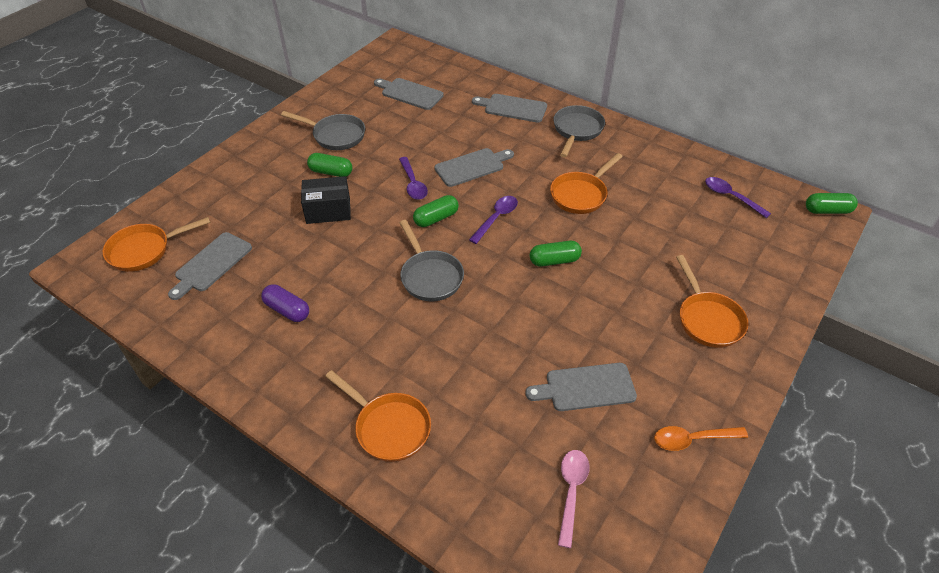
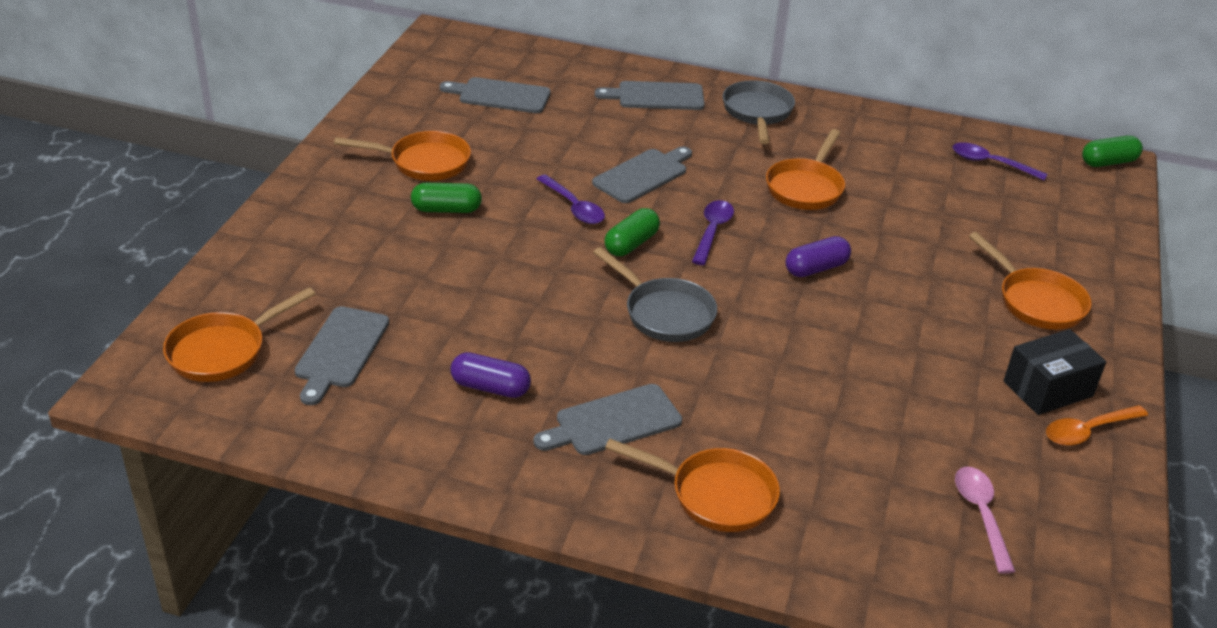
camera: 20 degrees left, 10 degrees down
(328, 210) = (472, 257): black box -> black box (1048, 389)
(335, 135) = (424, 162): grey pan -> orange pan
(554, 261) = (816, 268): green capsule -> purple capsule
(586, 387) = (935, 401): grey cutting board -> grey cutting board (613, 421)

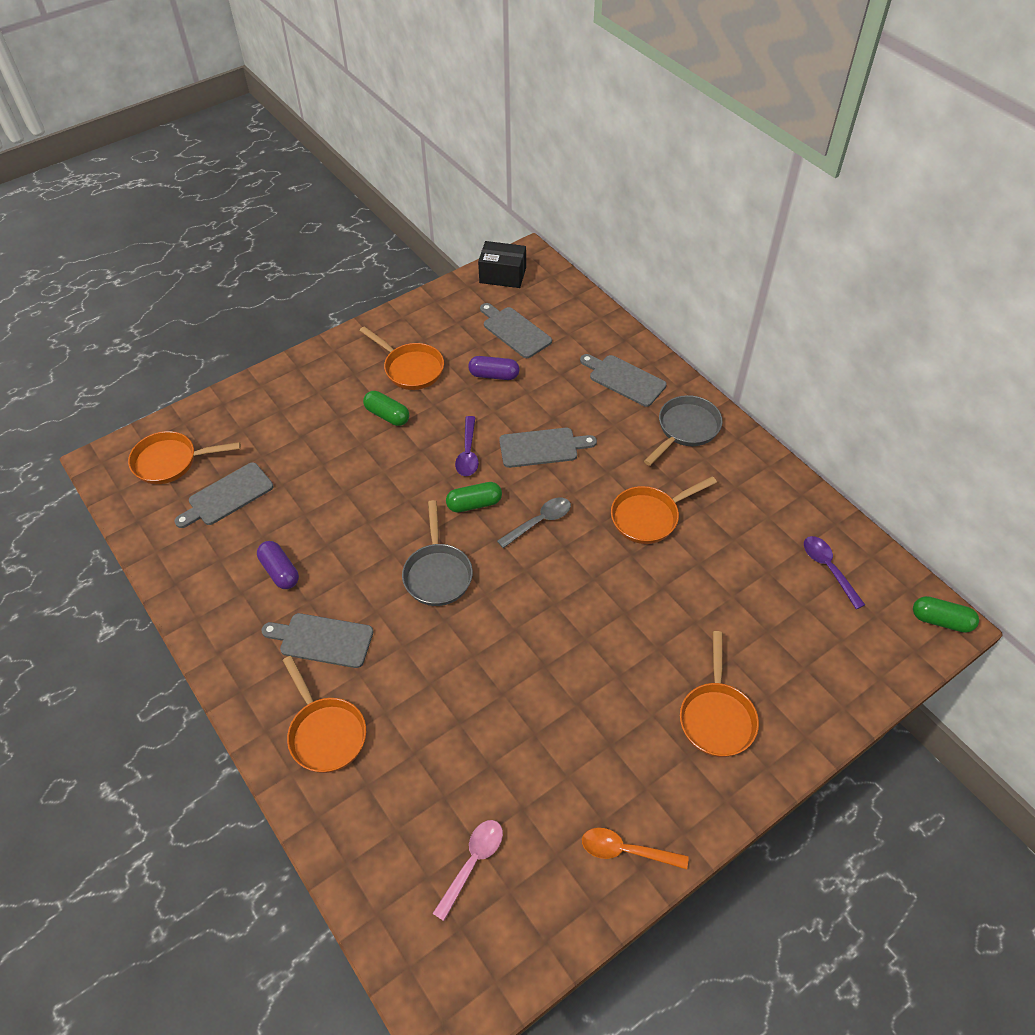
camera: 40 degrees right, 15 degrees up
(712, 231) = (539, 522): purple spoon -> grey spoon
(816, 268) = (579, 593): purple capsule -> purple capsule (494, 375)
(1048, 389) = (637, 796): black box -> black box (502, 275)

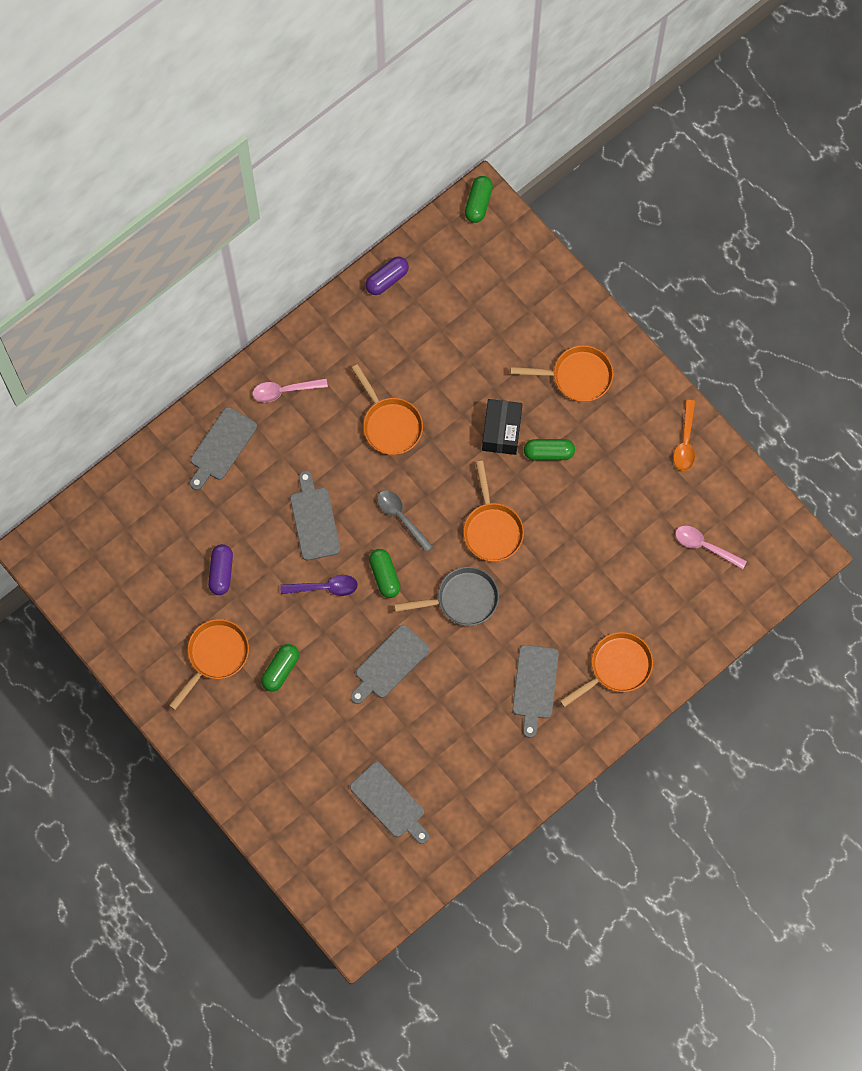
camera: 95 degrees left, 20 degrees up
(171, 462) = (351, 868): orange pan -> orange pan (492, 529)
(280, 571) = (469, 735): purple capsule -> purple capsule (387, 279)
(502, 275) = (67, 576): black box -> black box (501, 431)
(515, 331) = (156, 556): grey cutting board -> grey cutting board (389, 664)
(613, 676) = (548, 453): none -> green capsule
(685, 429) = (284, 391): grey pan -> pink spoon
(828, 569) = (434, 282): purple spoon -> none

